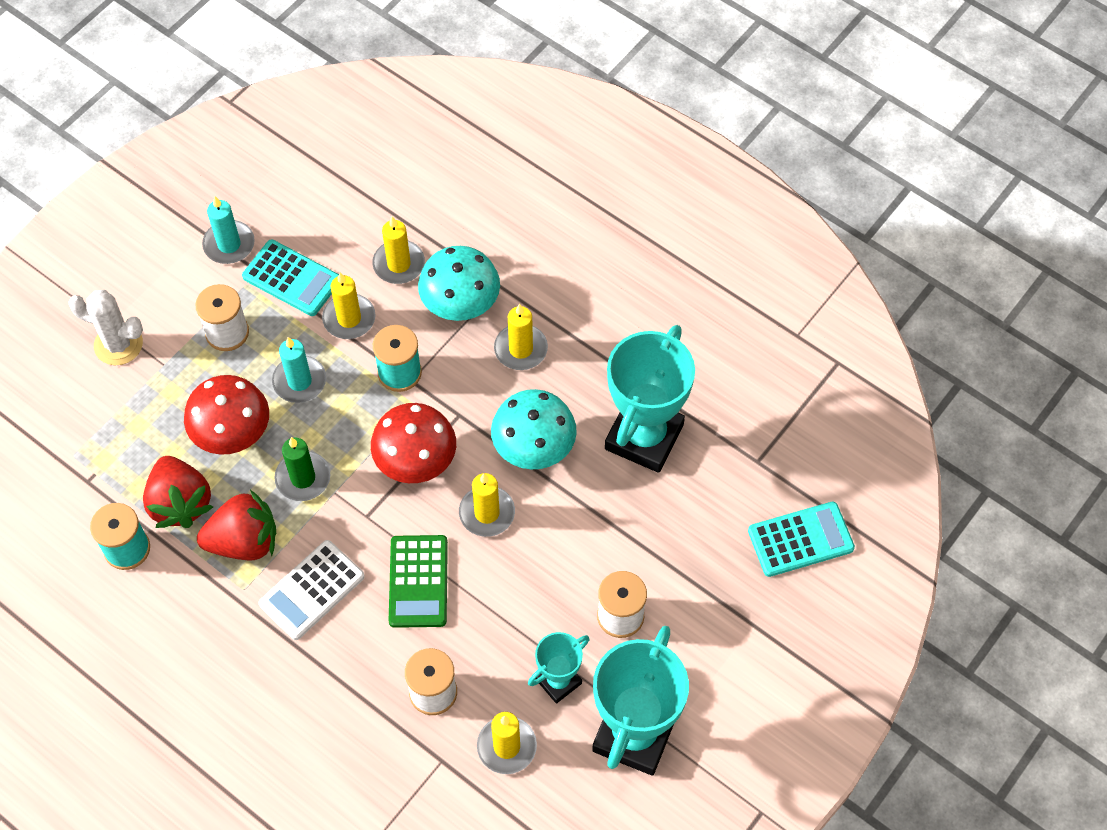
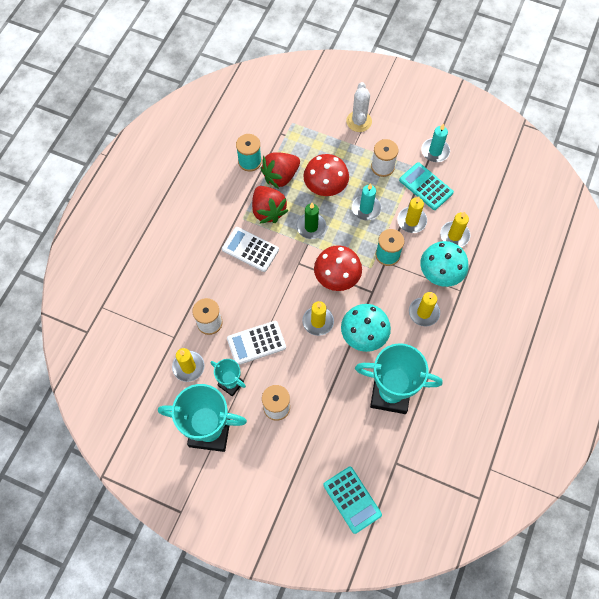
camera: 75 degrees right, 5 degrees up
(292, 278) = (426, 186): turquoise calculator -> turquoise calculator turned 120 degrees clockwise
(418, 581) = (268, 298): green calculator -> none
(496, 621) = (256, 343): none -> white calculator

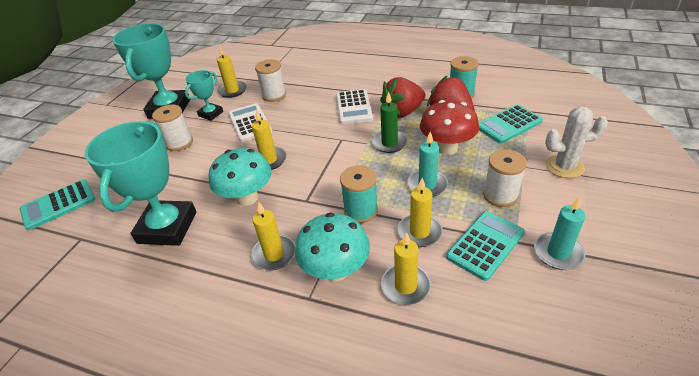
camera: 90 degrees right, 25 degrees down
(250, 249) = (354, 107): white calculator -> white calculator turned 150 degrees clockwise
(303, 139) = (509, 124): none -> turquoise calculator
(336, 278) = (324, 169): red mushroom -> none

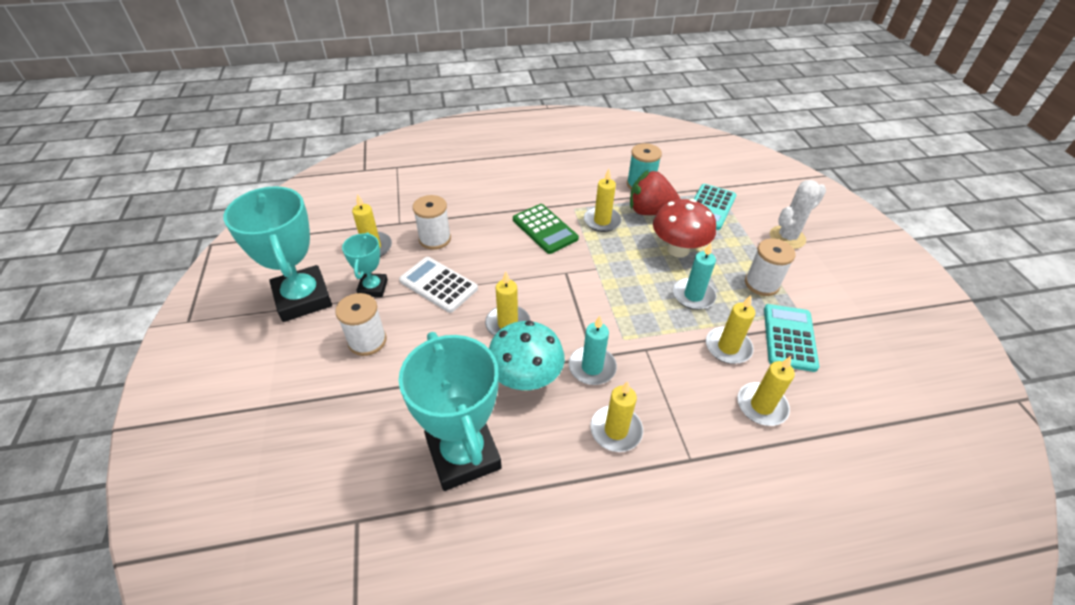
camera: 35 degrees left, 5 degrees up
(58, 205) = (270, 492): turquoise calculator -> none
(335, 270) = (689, 419): turquoise mushroom -> none
(354, 107) = (545, 229): white calculator -> green calculator
(360, 211) = (657, 346): turquoise spool -> none
(389, 143) = (619, 261): green candle -> none
(403, 112) = (602, 221): red strawberry -> yellow candle
(558, 253) = (845, 322): turquoise candle -> turquoise candle (592, 367)

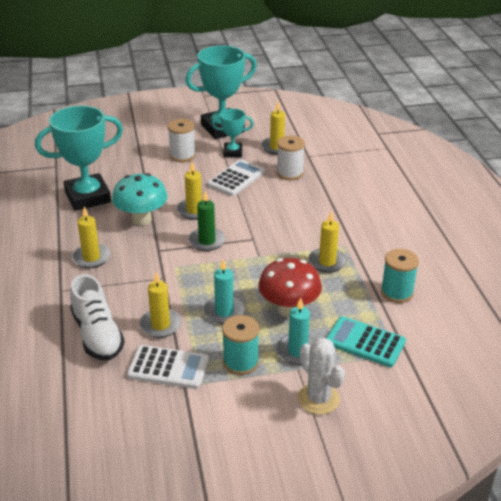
camera: 90 degrees right, 10 degrees down
(545, 229) = (310, 228): green calculator -> none
(572, 311) = (207, 241): none -> green candle
(592, 367) = (148, 249): turquoise candle -> turquoise candle (297, 351)
(650, 211) = (348, 295): red strawberry -> none
(761, 284) = (240, 362): white spool -> turquoise spool
(761, 406) = (97, 335): yellow candle -> white shoe
(789, 337) = (168, 367): turquoise calculator -> white calculator

